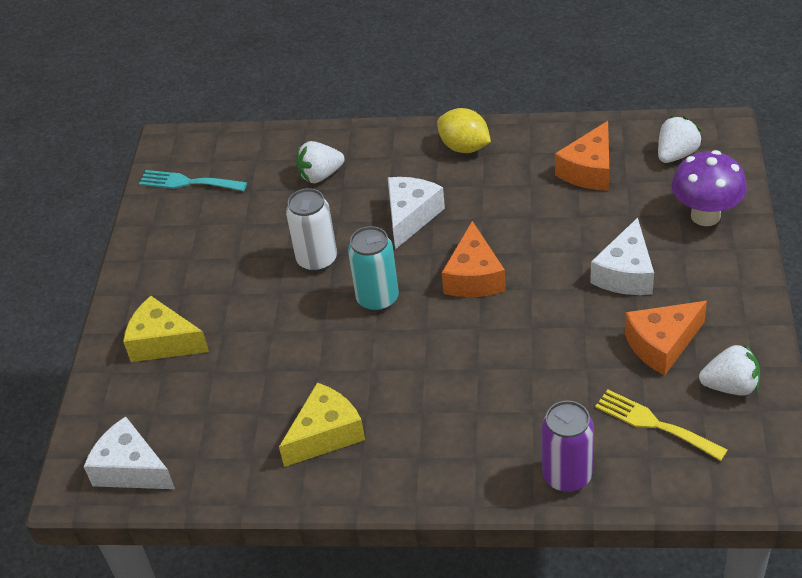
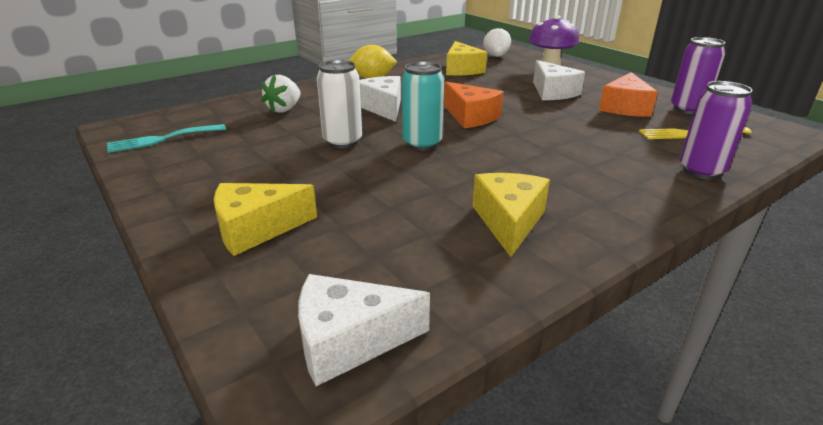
camera: 45 degrees left, 15 degrees down
(589, 170) = (462, 69): orange cheese -> yellow cheese
(730, 386) = (687, 109): white strawberry -> purple can

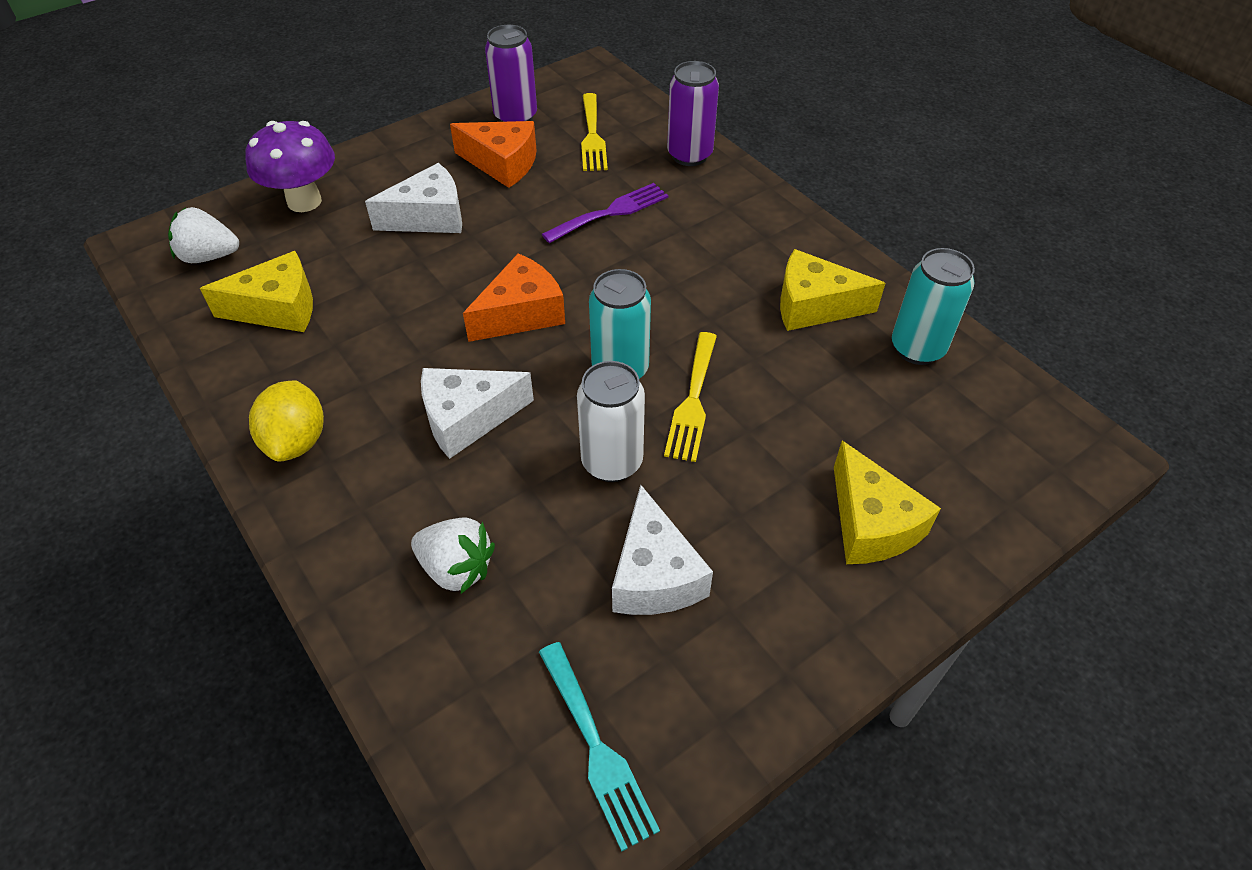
camera: 90 degrees left, 20 degrees up
(349, 341) = (1020, 421): white cheese -> white cheese (654, 574)
(391, 166) = (692, 401): none -> yellow fork
(459, 278) = (917, 348): none -> turquoise can
(592, 140) = (611, 212): none -> purple fork

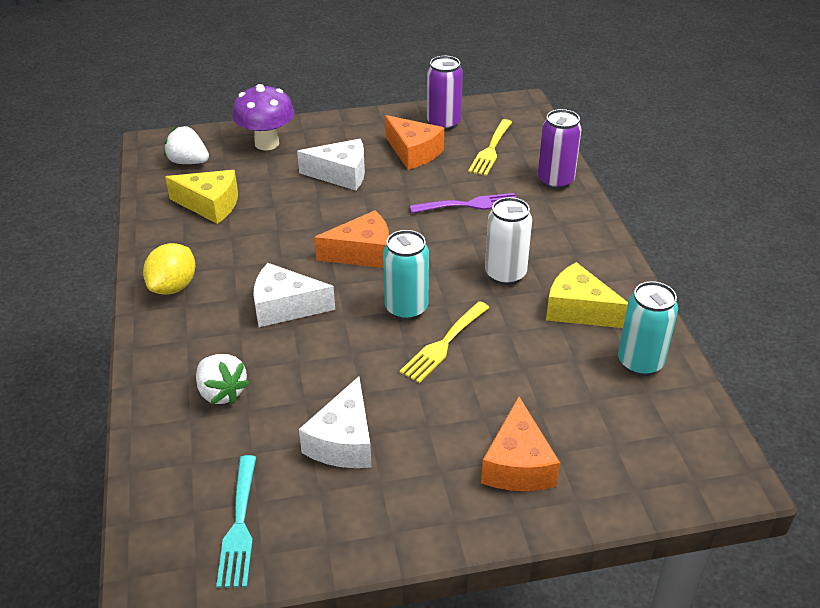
camera: 25 degrees right, 10 degrees down
(612, 462) = (361, 364): white can -> white can (505, 274)
(870, 523) = (517, 464): yellow cheese -> orange cheese

